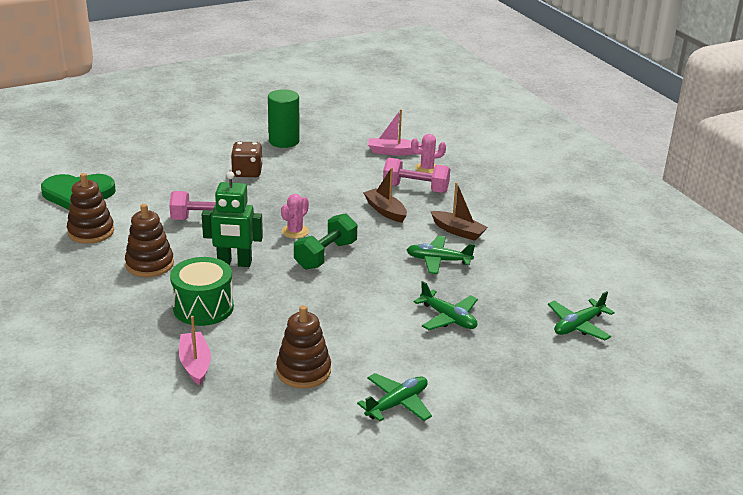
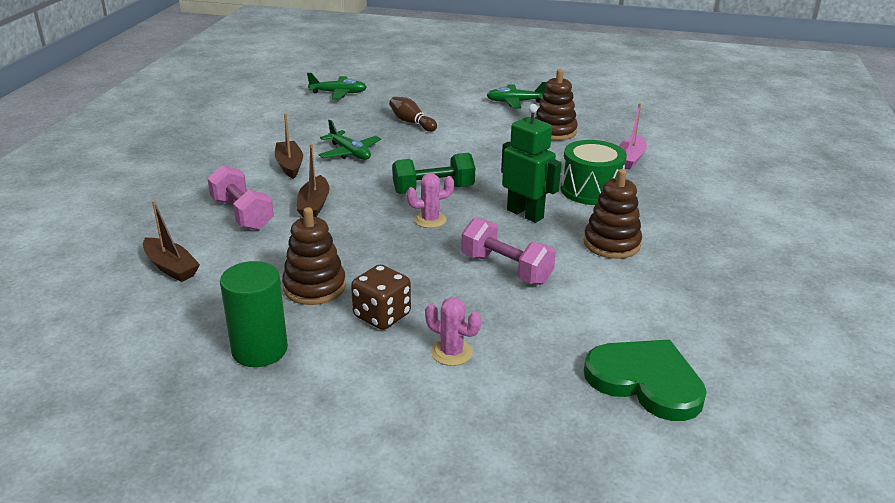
camera: 140 degrees left, 0 degrees up
(91, 232) = (657, 308): brown stacking toy -> brown stacking toy (314, 287)
(393, 152) = (171, 267): pink boat -> brown boat
(427, 168) = (185, 230): pink cactus -> pink cactus (451, 352)
(448, 318) = (411, 122): green plane -> brown bowling pin

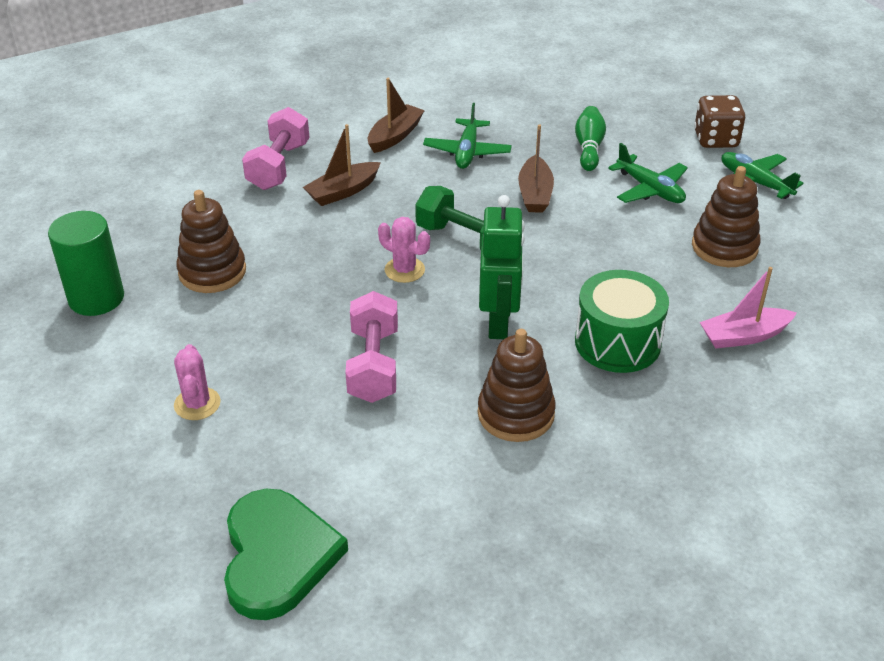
camera: 50 degrees right, 10 degrees up
(171, 267) = (159, 185): brown boat -> brown boat (535, 194)
(338, 93) = (581, 72): green plane -> green plane (650, 189)
(382, 316) = (210, 333): brown dice -> brown dice (715, 139)
(411, 122) = (589, 148): brown bowling pin -> green bowling pin

